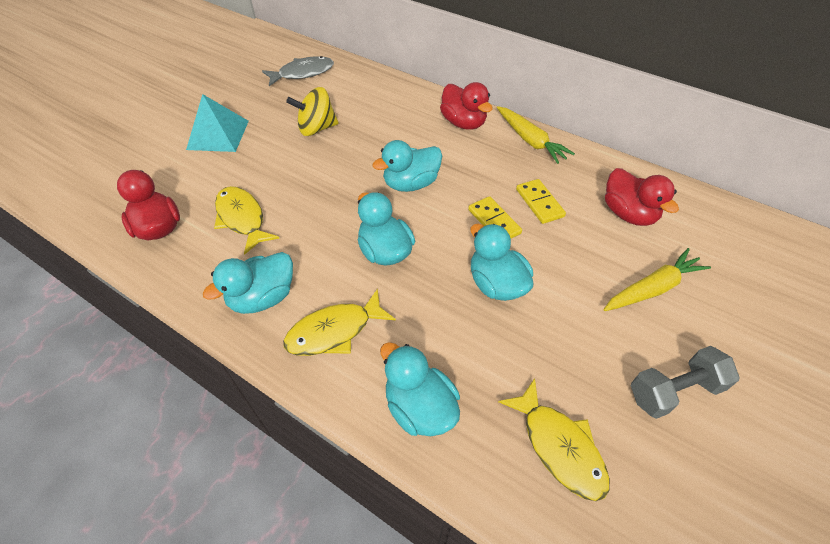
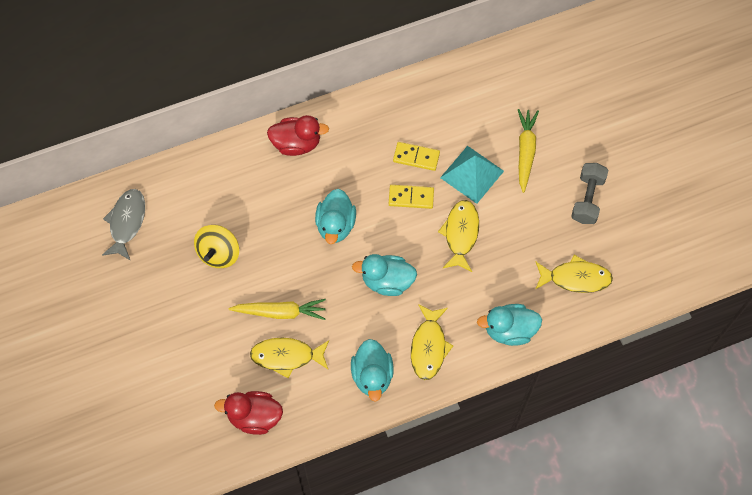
camera: 55 degrees left, 15 degrees up
(218, 135) = (167, 332): turquoise pyramid -> turquoise pyramid (472, 174)
(496, 284) = (460, 234): turquoise duck -> yellow fish
(530, 140) = (352, 113): yellow carrot -> yellow carrot (280, 312)
(628, 214) = (465, 113): red duck -> none

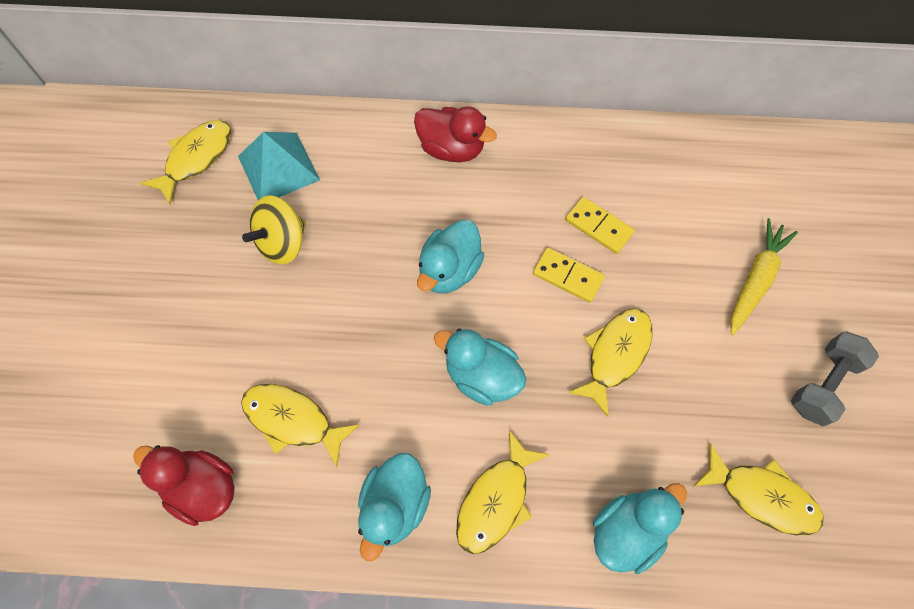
camera: 25 degrees right, 0 degrees up
(126, 222) = (196, 158): grey fish -> yellow fish
(280, 312) = (317, 355): yellow carrot -> none
(472, 174) = (666, 279): turquoise pyramid -> turquoise pyramid (278, 168)
(509, 330) = (627, 531): turquoise duck -> turquoise duck turned 120 degrees clockwise

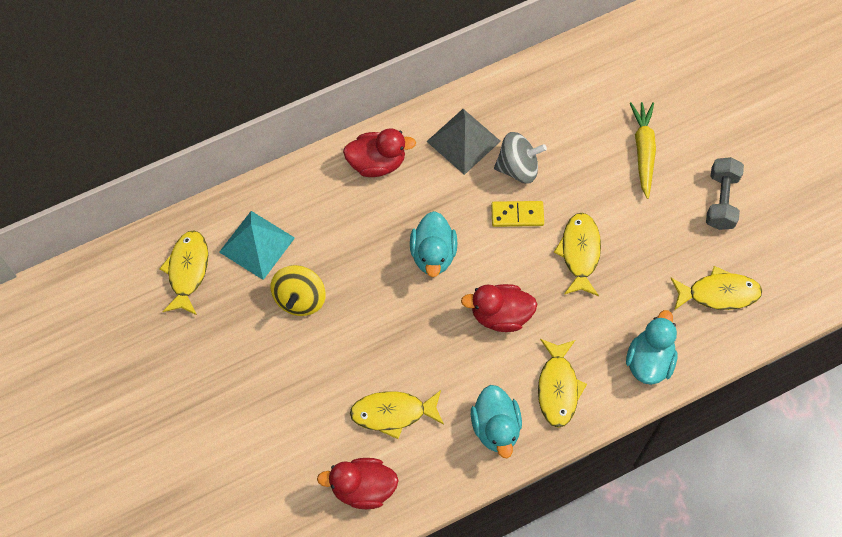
camera: 30 degrees left, 0 degrees up
(481, 376) = (500, 315): turquoise duck -> red duck
(555, 171) = (463, 141): none -> grey pyramid
(599, 226) = (518, 167): yellow domino -> grey spinning top

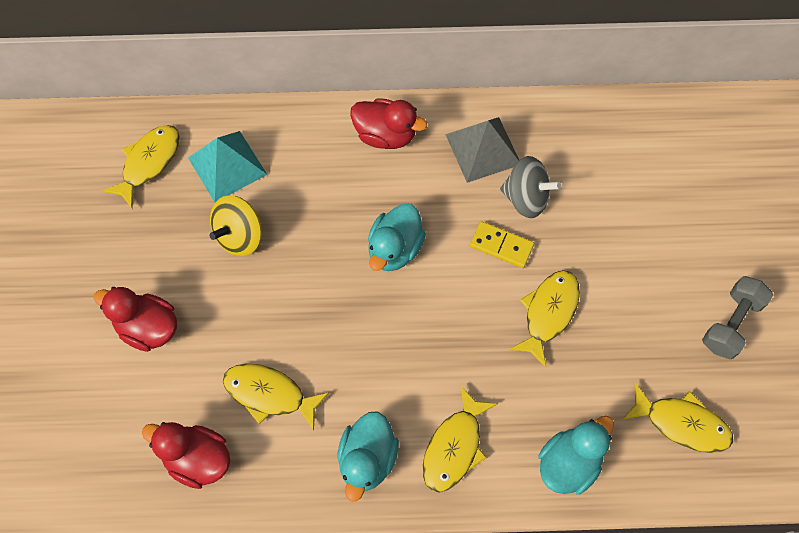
camera: 25 degrees right, 0 degrees up
(500, 315) = (432, 341): red duck -> red duck (148, 327)
(643, 151) = (668, 236): yellow carrot -> none

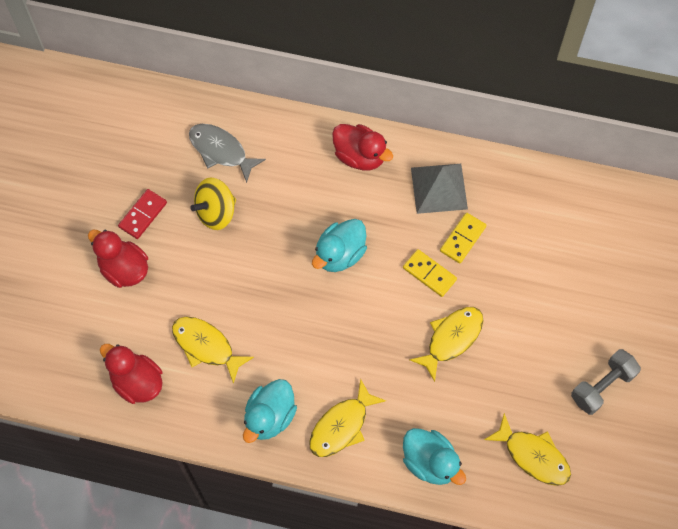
camera: 15 degrees right, 0 degrees up
(149, 162) = (157, 133): yellow fish -> none
(155, 259) = (143, 215): none -> red domino
(227, 166) = (221, 151): turquoise pyramid -> grey fish
(526, 198) = (462, 239): grey spinning top -> yellow domino
(569, 463) = (430, 462): turquoise duck -> turquoise duck turned 75 degrees clockwise

